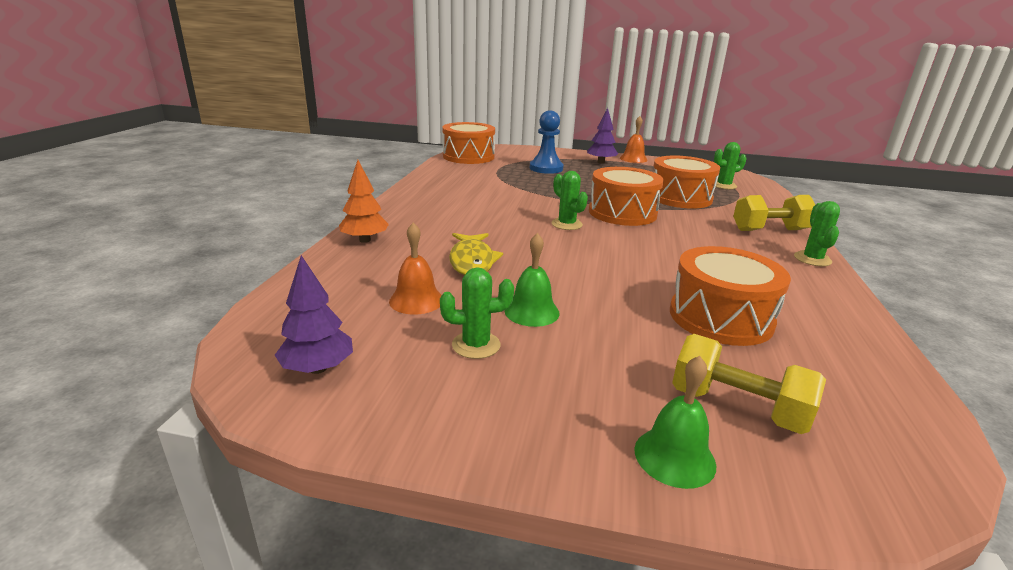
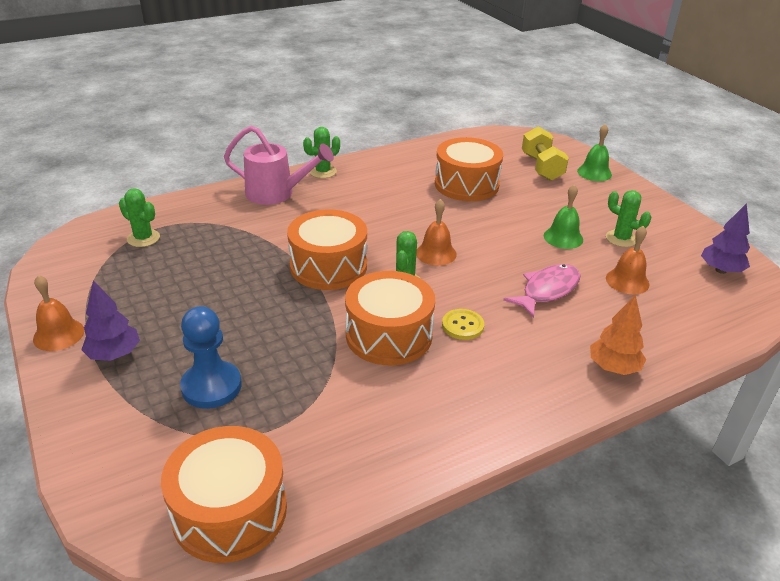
camera: 130 degrees left, 10 degrees up
(472, 261) = (547, 290): yellow fish -> pink fish
(490, 221) = (462, 325): none -> yellow button
(590, 247) = (436, 253): none -> orange bell
(680, 197) = (230, 251): orange drum -> orange drum (389, 335)
(769, 230) = (276, 193): yellow dumbbell -> pink watering can

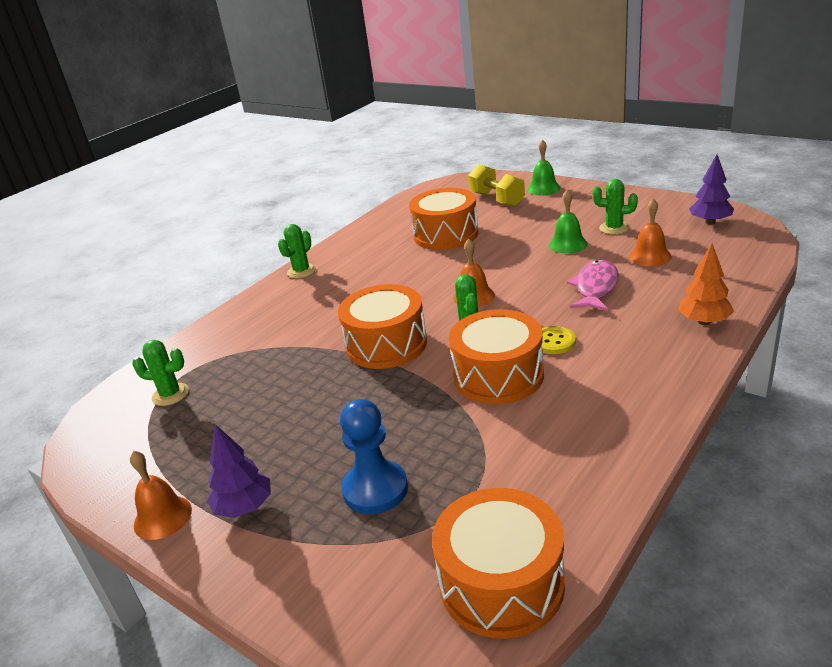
camera: 20 degrees left, 5 degrees down
(276, 193) = (273, 305): pink watering can -> none

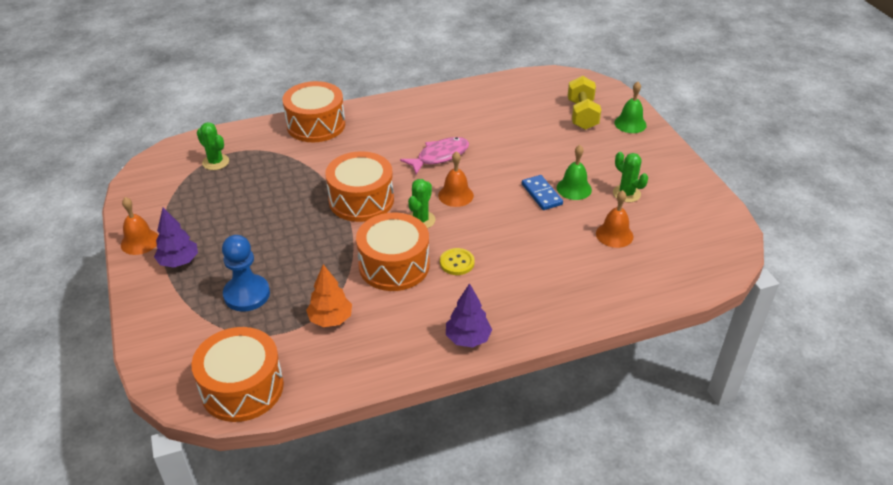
camera: 30 degrees right, 10 degrees up
(301, 271) = (380, 107): green cactus -> none
(446, 234) = (505, 128): orange drum -> orange drum (316, 125)
(548, 260) = (541, 194): none -> blue domino
(595, 287) = (540, 237): pink fish -> pink fish (439, 156)
(703, 321) = (569, 310): orange tree -> orange tree (330, 319)
(710, 222) = (704, 231): purple tree -> purple tree (468, 339)

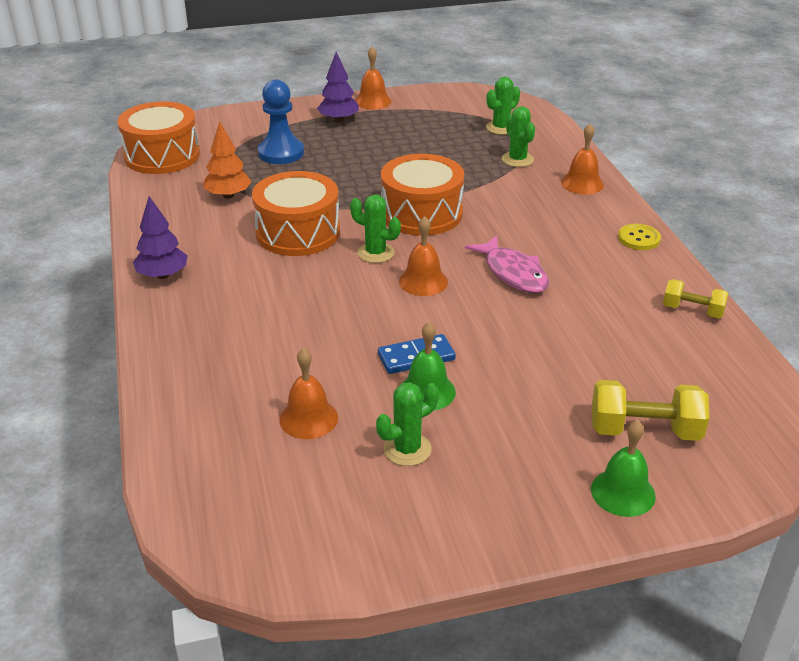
camera: 95 degrees right, 5 degrees down
(275, 154) = (517, 159): none -> green cactus
(316, 125) = (582, 183): orange drum -> orange bell
(457, 262) = (289, 275): yellow button -> yellow button (639, 238)
(471, 92) = (692, 311): none -> yellow dumbbell

